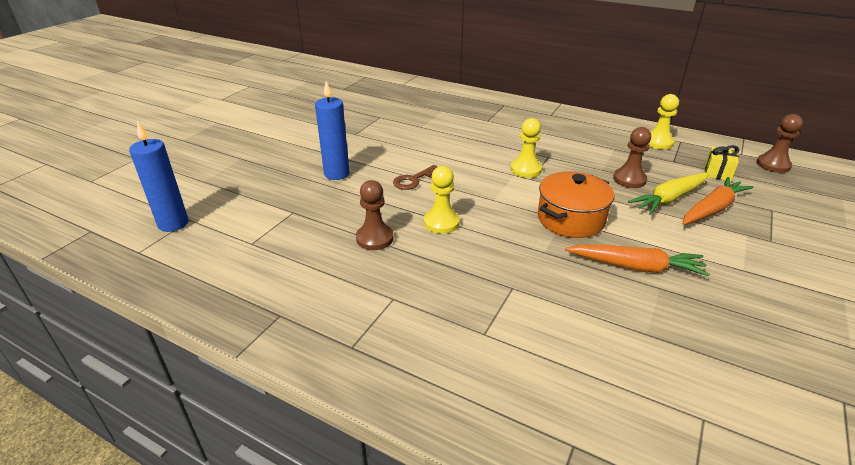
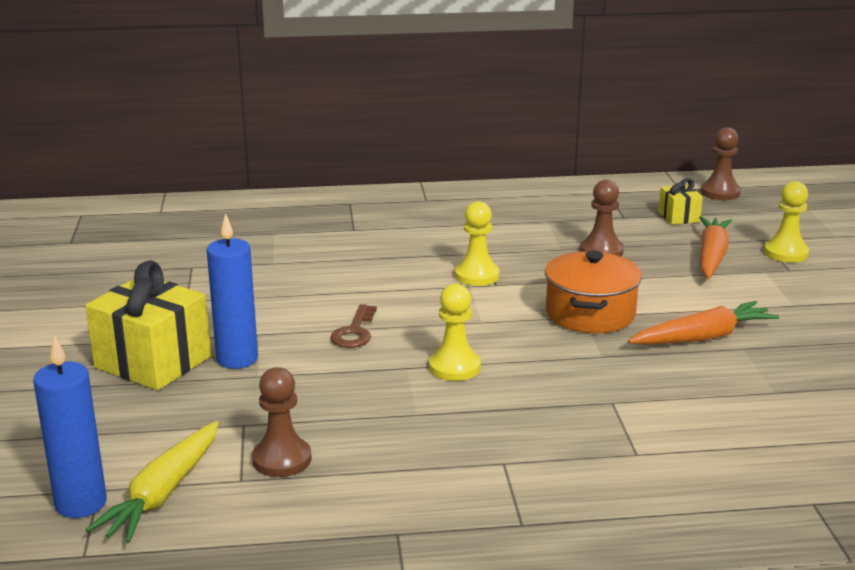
camera: 35 degrees left, 10 degrees down
(298, 161) = (153, 362): none -> yellow gift
(375, 238) = (397, 413): brown pawn -> brown pawn (282, 459)
(658, 142) = (586, 200): yellow pawn -> yellow pawn (785, 253)
(669, 199) = (662, 259): yellow carrot -> yellow carrot (163, 493)

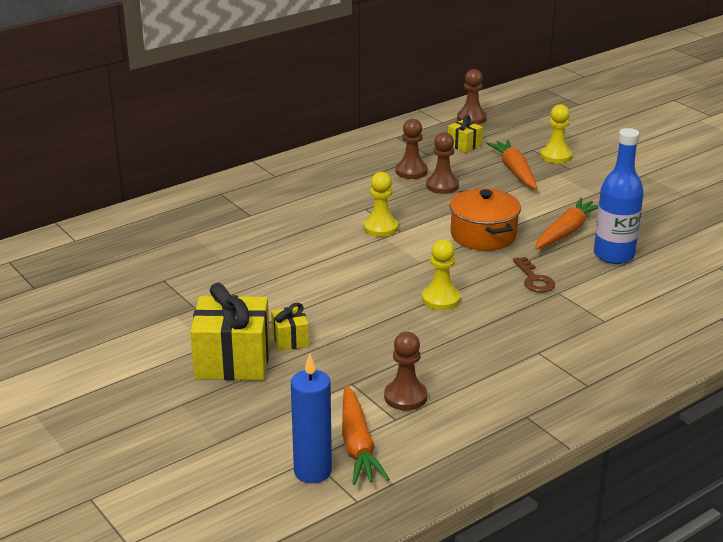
camera: 30 degrees left, 5 degrees up
(163, 493) = (357, 445): yellow carrot -> orange carrot
(237, 359) = (290, 339): blue candle -> yellow gift
(354, 332) = (347, 295): brown key -> brown key (534, 279)
(582, 229) = (411, 171): none -> brown pawn
(739, 380) = (614, 255): none -> blue bottle

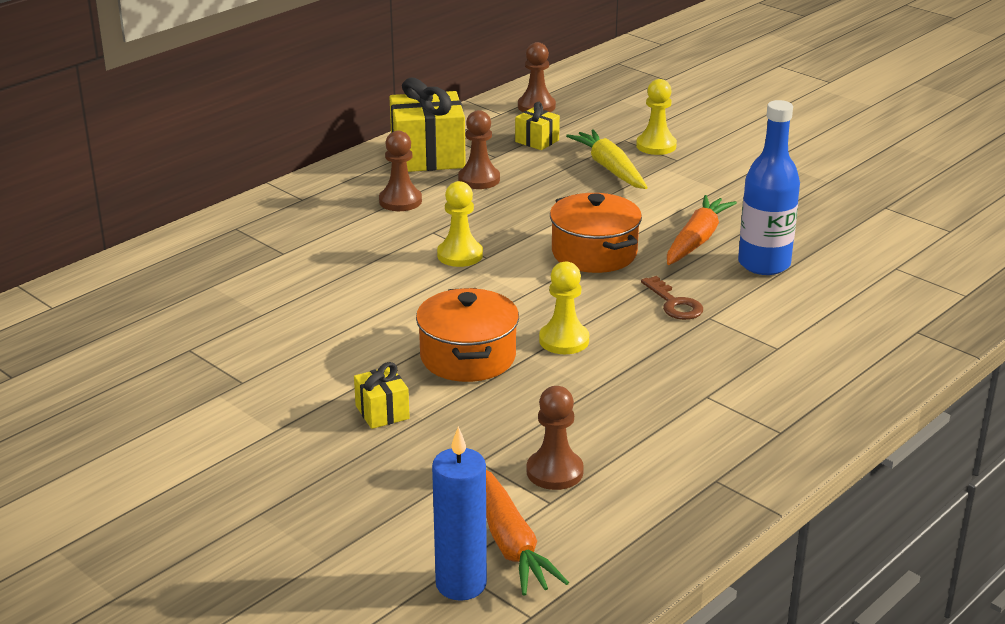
camera: 10 degrees left, 0 degrees up
(232, 361) = (313, 449): yellow gift -> yellow gift (428, 157)
(365, 305) = (468, 357): none -> orange pot
(442, 186) = (524, 195): brown pawn -> brown pawn (400, 201)
(514, 171) = (610, 168): orange carrot -> yellow carrot

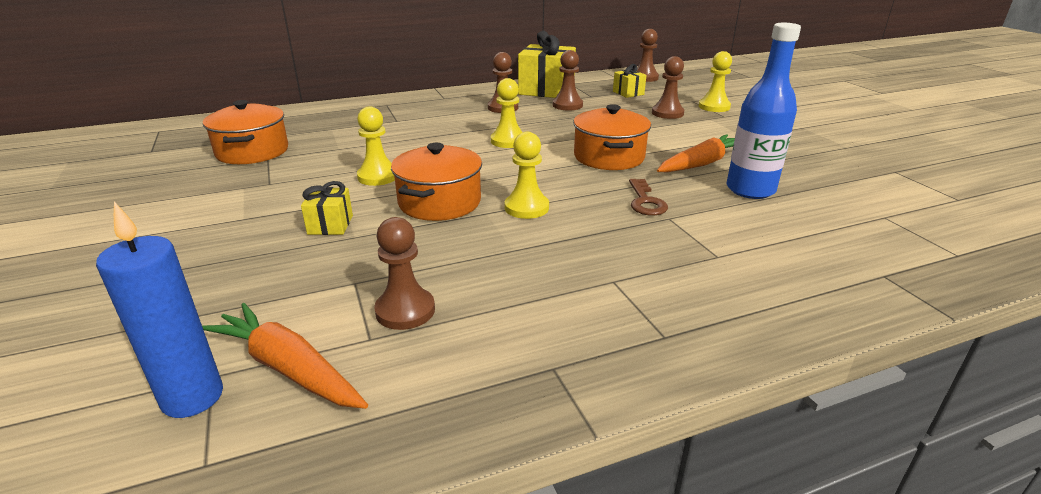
camera: 25 degrees right, 0 degrees up
(156, 345) = (252, 152): none -> orange pot
(361, 342) = (378, 176): none -> yellow pawn
(510, 542) = (288, 368): orange carrot -> orange carrot turned 120 degrees clockwise
(610, 168) = (667, 113): yellow carrot -> brown pawn

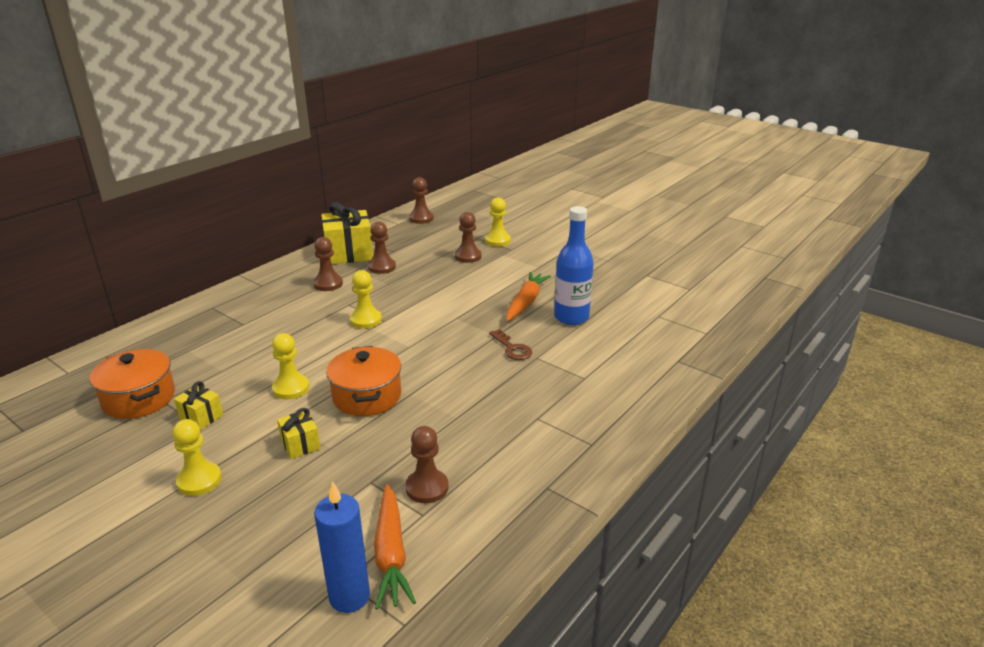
camera: 30 degrees left, 0 degrees up
(288, 368) = (391, 554): orange carrot -> orange carrot turned 105 degrees counterclockwise
(526, 208) = (436, 380): yellow pawn -> yellow pawn (199, 480)
(609, 157) = (457, 314): orange pot -> none
(628, 93) = (421, 240): yellow gift -> yellow gift (201, 417)

